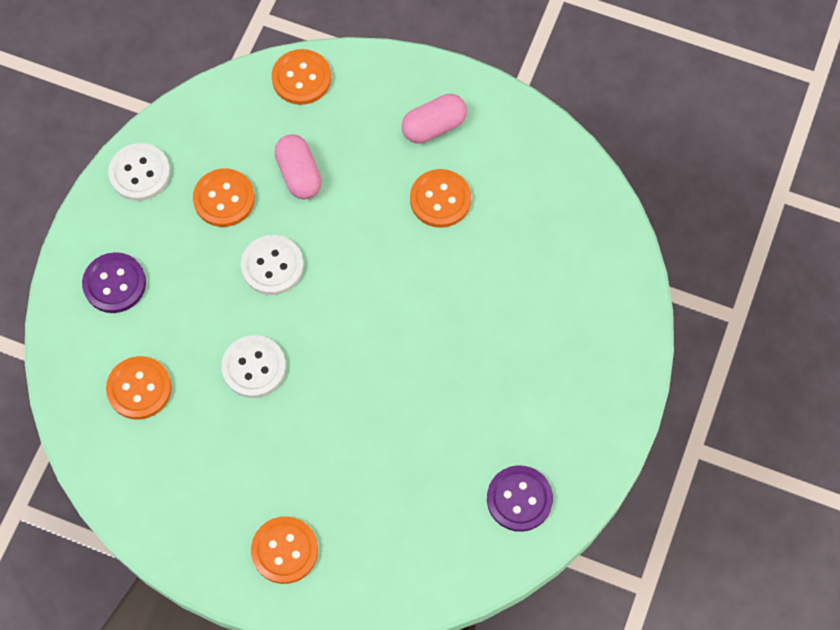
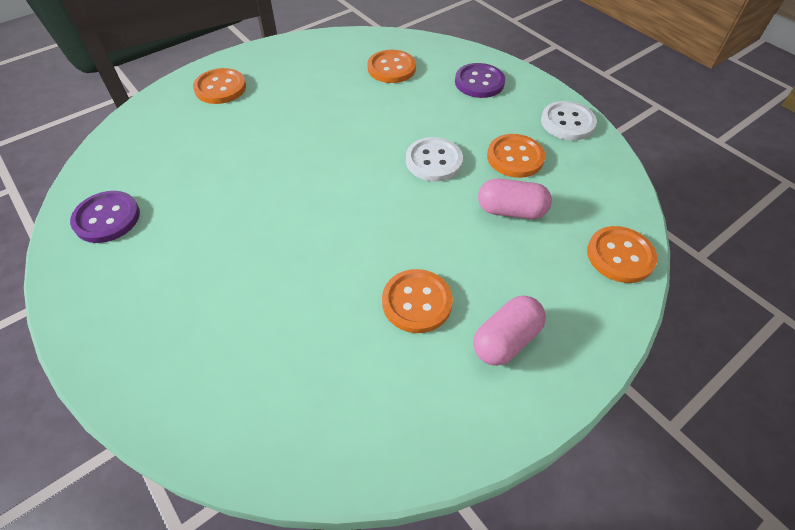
camera: 120 degrees right, 15 degrees down
(254, 367) = (359, 121): white button -> none
(434, 127) = (505, 340): pink capsule -> pink capsule turned 45 degrees clockwise

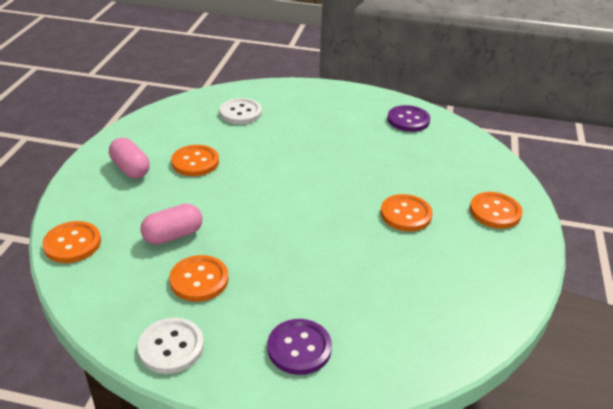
camera: 140 degrees right, 15 degrees down
(391, 68) = (400, 313): orange button -> orange button (405, 214)
(433, 161) = (263, 242): white button -> white button (240, 113)
(505, 340) = (131, 169): pink capsule -> pink capsule turned 45 degrees counterclockwise

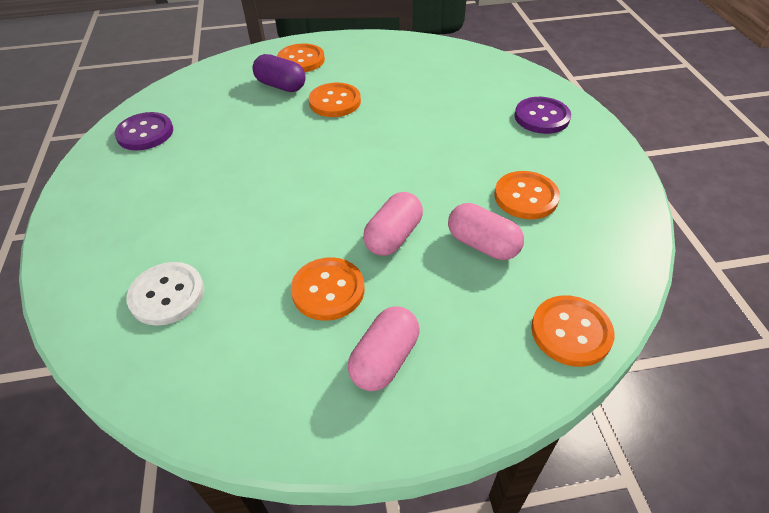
camera: 110 degrees left, 10 degrees up
(171, 347) = (611, 182): white button -> none
(216, 198) = (393, 236): none -> pink capsule
(449, 190) = (281, 86): none -> purple capsule

